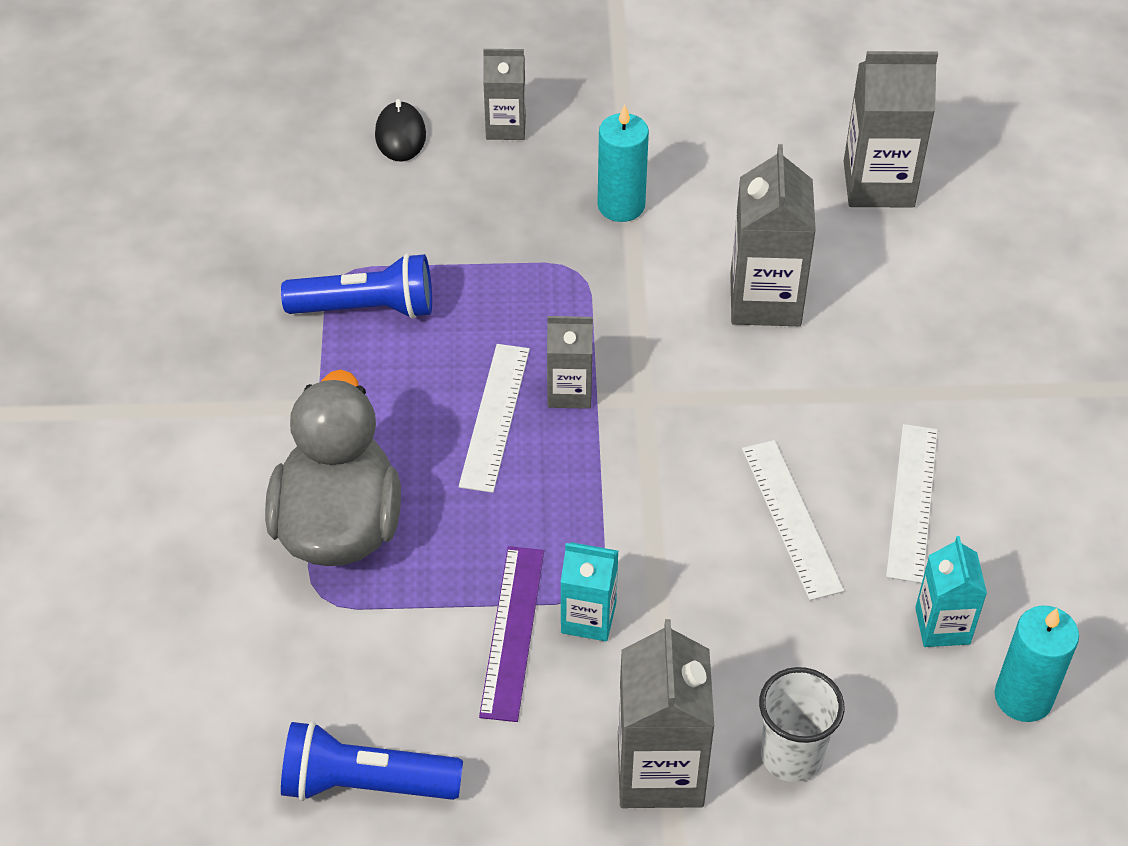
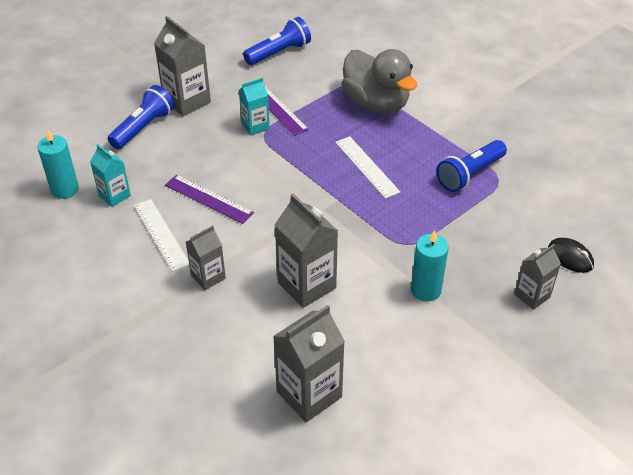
camera: 140 degrees right, 5 degrees down
(569, 391) = (349, 193): grey carton -> grey carton (208, 277)
(791, 518) = (208, 199): white ruler -> purple ruler
(791, 756) = (143, 127): white cup -> blue flashlight

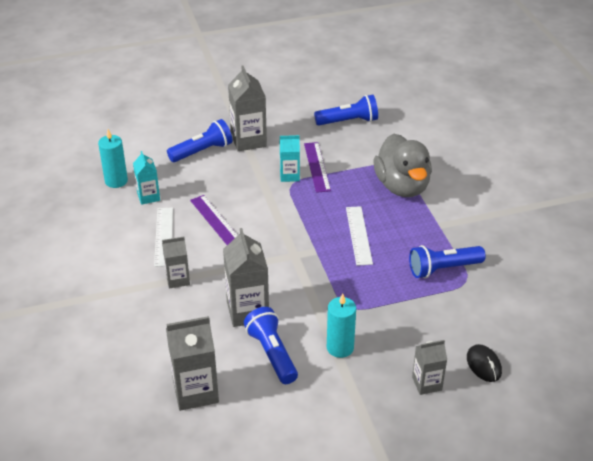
camera: 25 degrees right, 5 degrees down
(362, 321) = (272, 353): none -> blue flashlight

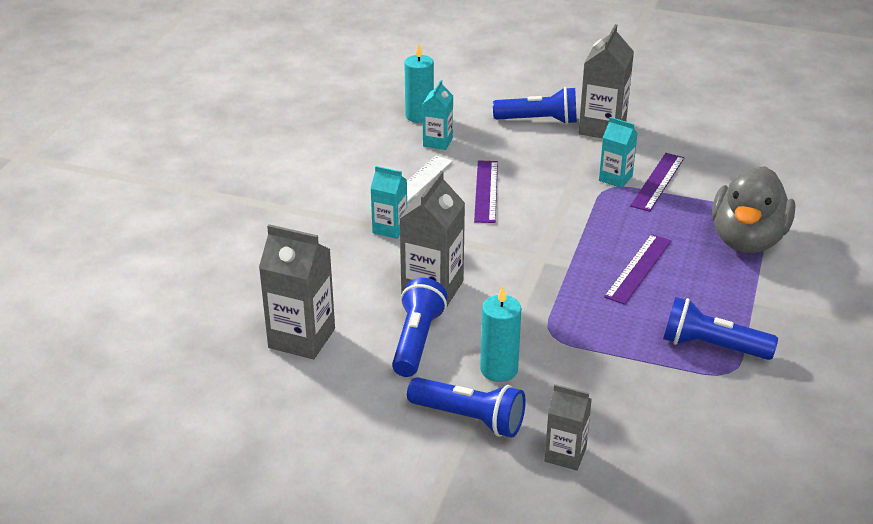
camera: 35 degrees right, 5 degrees down
(178, 279) = (390, 228): grey carton -> turquoise carton
(348, 121) = (745, 150): blue flashlight -> blue flashlight (469, 418)
(358, 235) = (638, 268): white ruler -> purple ruler
(483, 365) = (659, 470): black mouse -> none

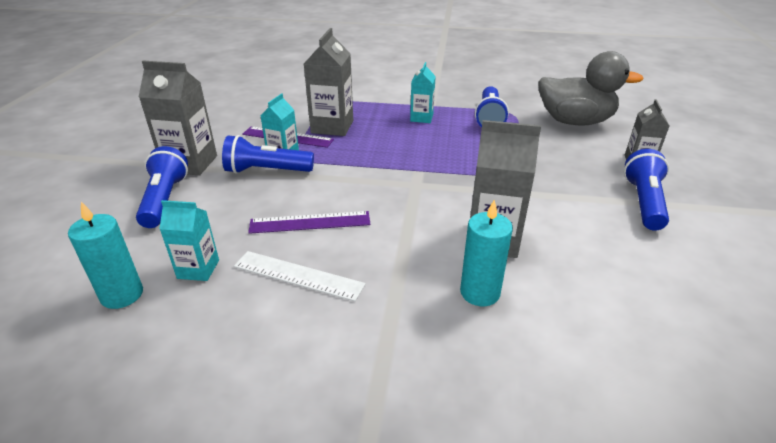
camera: 100 degrees left, 0 degrees up
(302, 338) = (632, 323): grey carton -> grey carton (332, 127)
(390, 228) = (398, 284): turquoise carton -> turquoise carton (421, 118)
(417, 340) = (574, 240): blue flashlight -> blue flashlight (267, 171)
(499, 370) = (577, 193): turquoise candle -> turquoise candle (480, 292)
(638, 268) = (414, 142): purple ruler -> none
(747, 240) = (364, 106): grey duck -> grey duck (574, 122)

